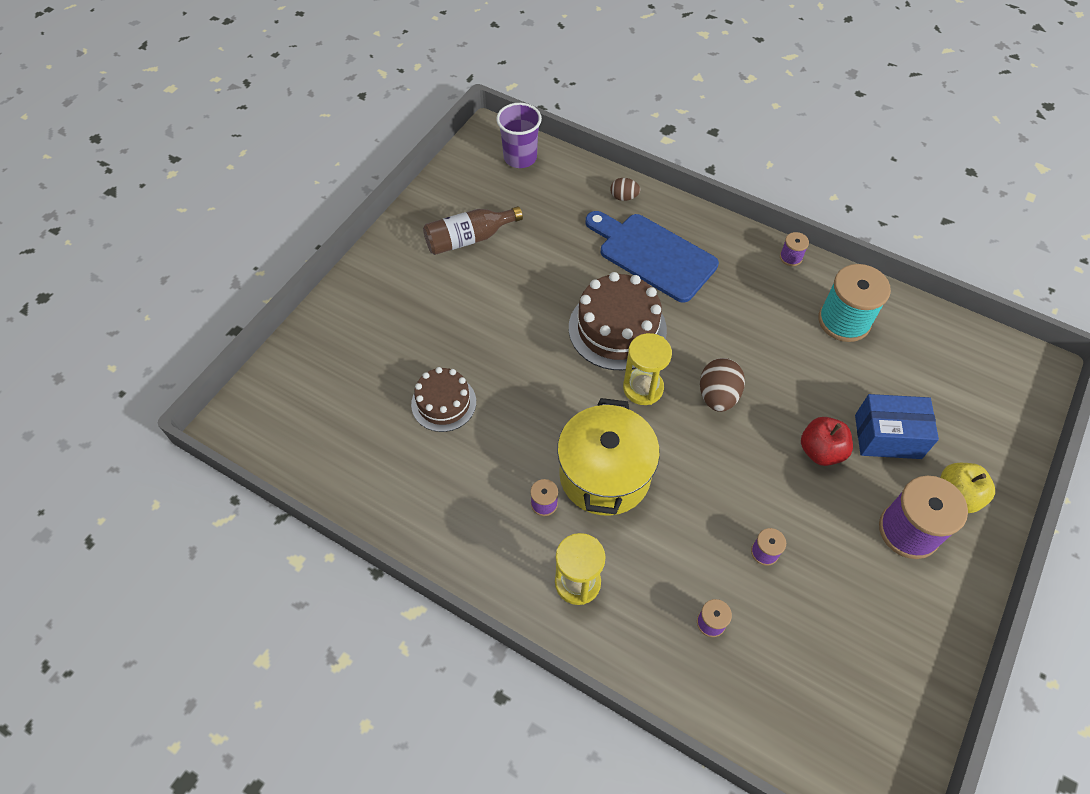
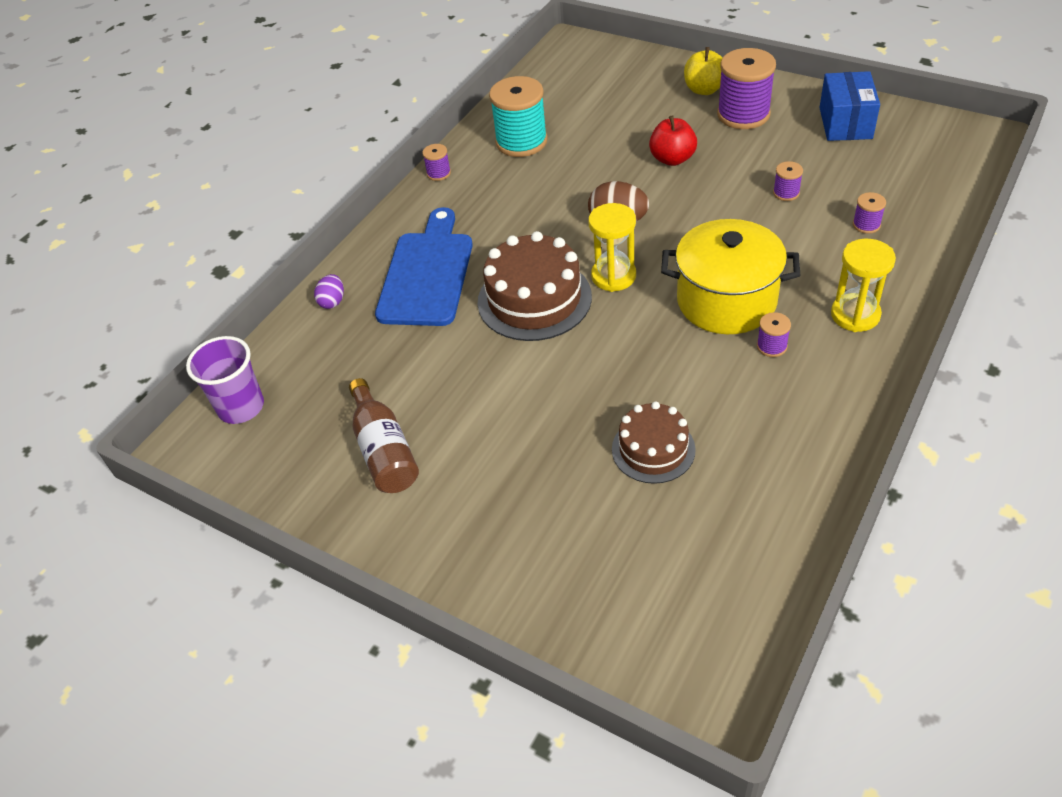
camera: 85 degrees left, 10 degrees down
(624, 197) = (332, 301): brown egg -> purple egg
(653, 255) = (427, 274): blue cutting board -> blue cutting board turned 150 degrees clockwise
(887, 436) = (651, 121): blue box -> blue box (845, 123)

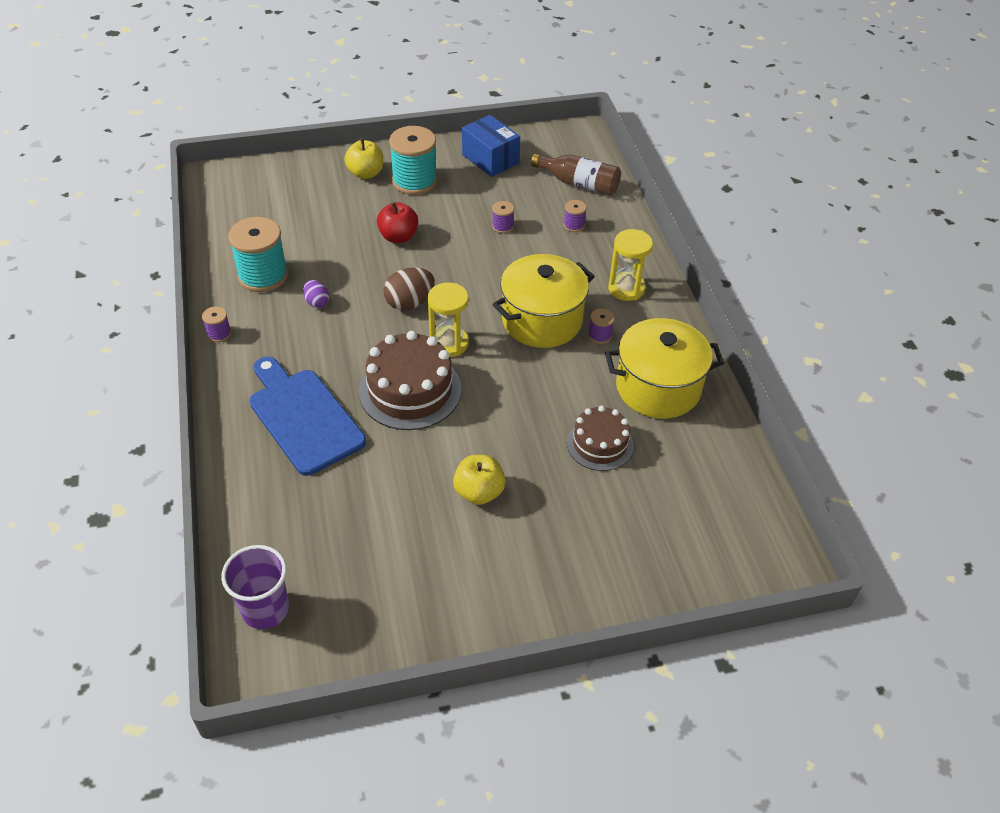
camera: 50 degrees left, 0 degrees up
(332, 301) = (246, 482): purple egg -> purple egg (317, 302)
(384, 450) = (422, 563): brown bottle -> brown bottle (579, 183)
(494, 422) = (479, 492): none -> yellow apple
(743, 114) = (414, 181): purple spool -> turquoise spool
(777, 432) = (658, 387): none -> yellow pot

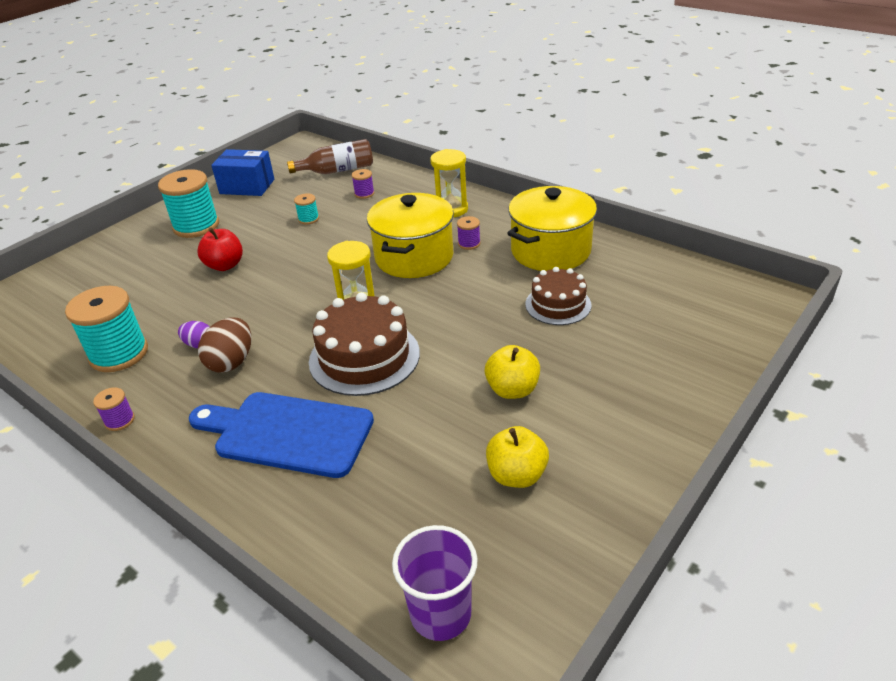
camera: 35 degrees left, 10 degrees down
(366, 173) = (143, 240): yellow apple -> yellow apple (516, 475)
(409, 303) = (289, 301): brown egg -> brown egg (231, 362)
(502, 226) = (308, 219): purple spool -> turquoise spool

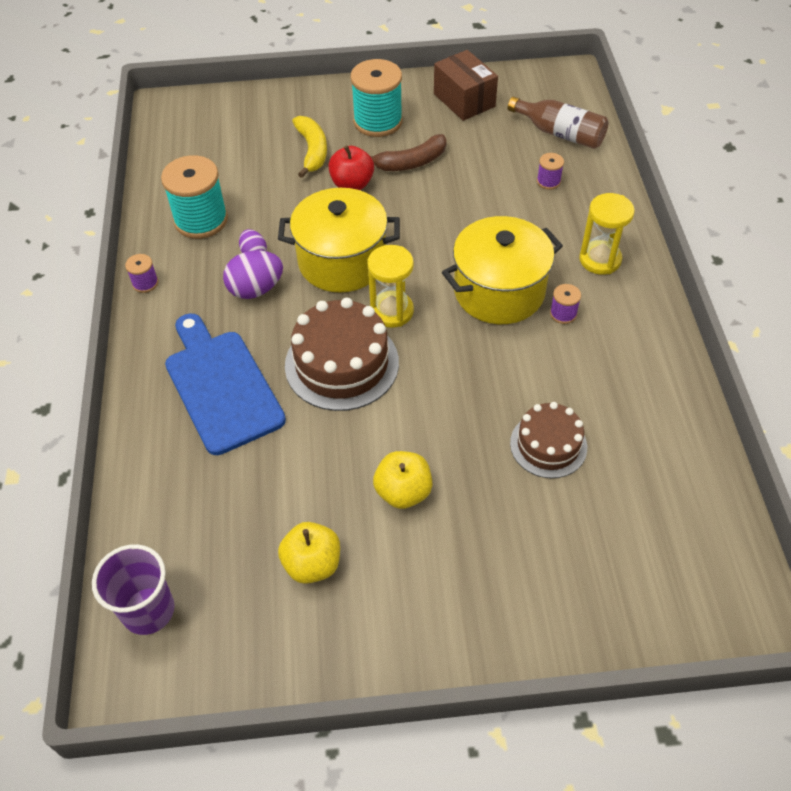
camera: 45 degrees right, 15 degrees up
(164, 266) = (312, 151): none -> yellow banana
(231, 362) = (256, 289): brown egg -> purple egg
(247, 186) = (464, 100): blue box -> brown box
(254, 232) = (410, 162): none -> brown banana
(308, 219) = (468, 178): turquoise spool -> none
(550, 251) = (623, 382): yellow pot -> yellow pot (342, 261)

